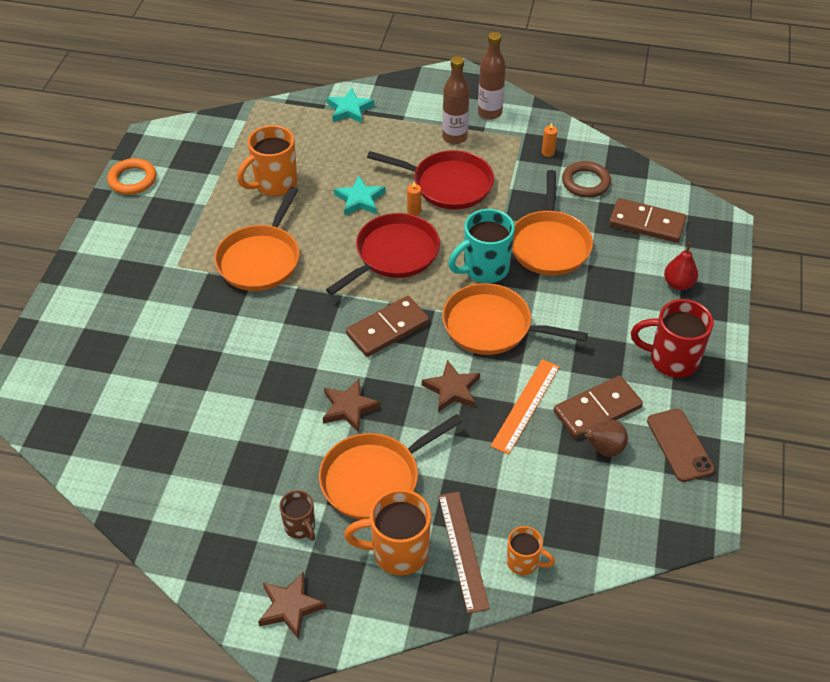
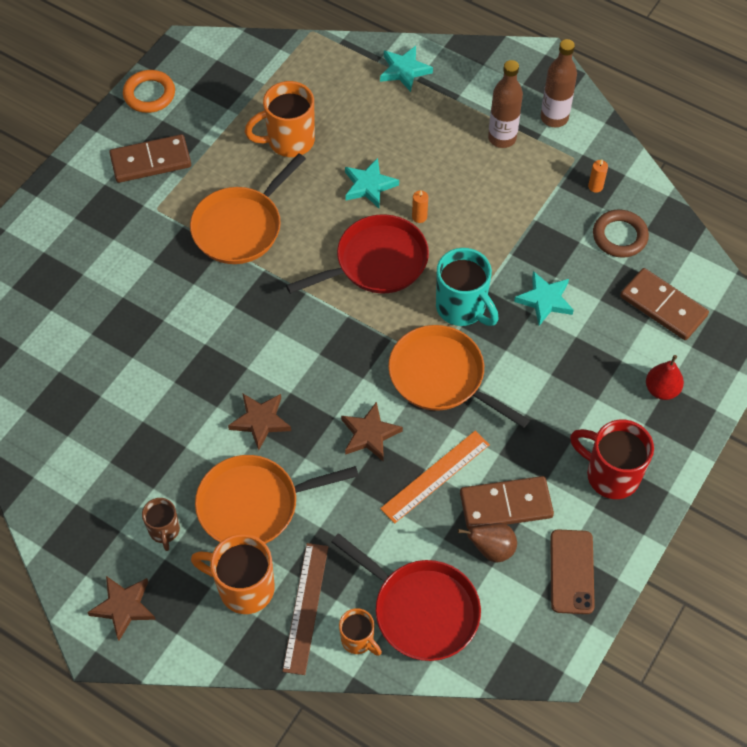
camera: 20 degrees right, 10 degrees up
(387, 329) = (334, 346): brown domino -> brown domino (151, 161)
(448, 184) = (470, 195): red pan -> red pan (421, 610)
(484, 269) = (462, 308): turquoise mug -> turquoise mug turned 120 degrees counterclockwise
(549, 244) = (545, 300): orange pan -> turquoise star

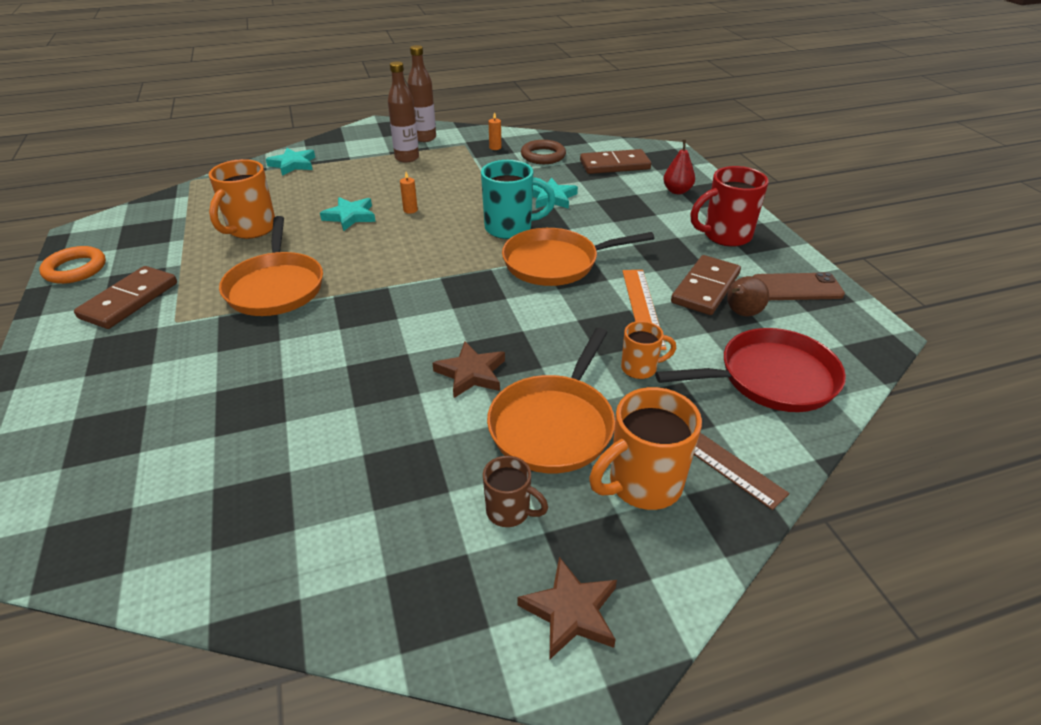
camera: 50 degrees left, 20 degrees down
(358, 640) = (774, 434): orange mug -> orange mug (640, 368)
(369, 434) = (563, 320): brown star -> none
(377, 262) = (416, 243): red pan -> none
(571, 571) = (796, 287): brown phone -> brown phone turned 45 degrees counterclockwise

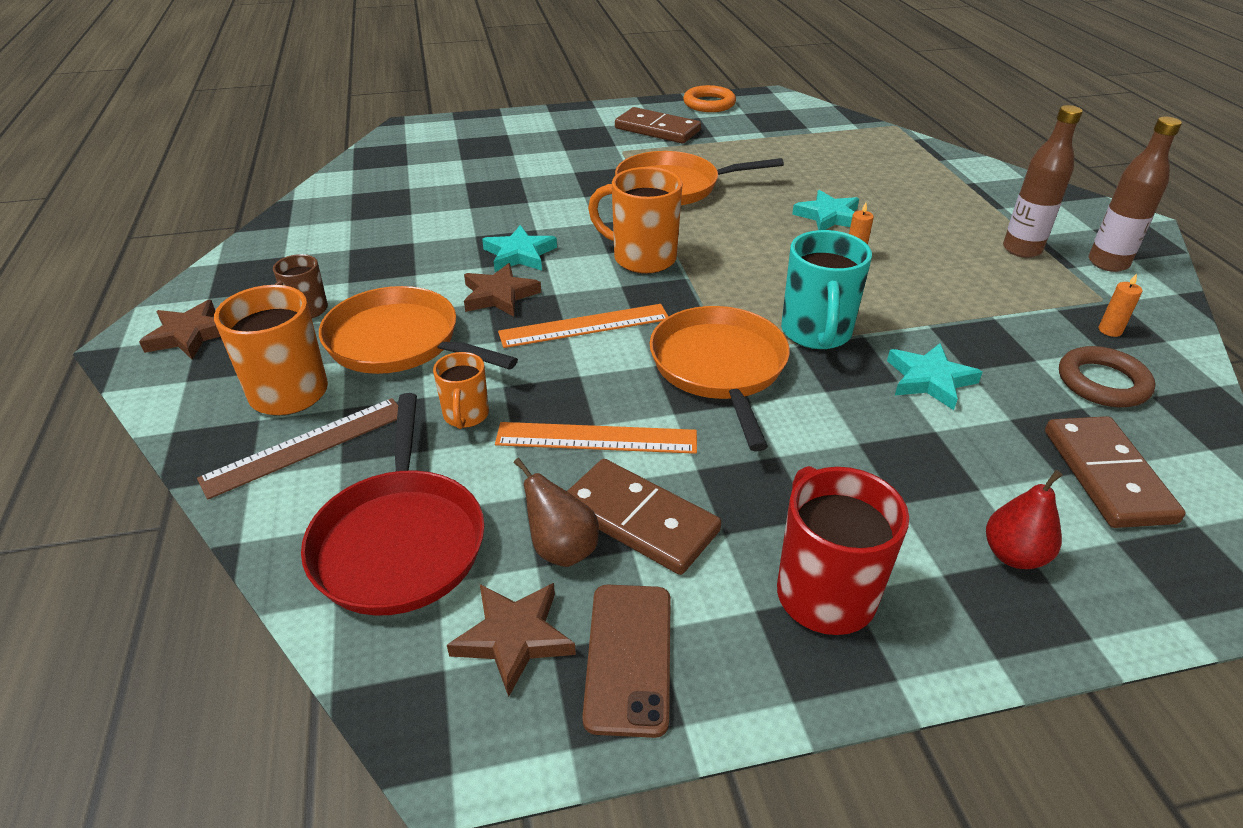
camera: 95 degrees right, 0 degrees up
(251, 229) = (788, 165): orange mug -> orange mug (641, 258)
(293, 164) = (960, 173): turquoise star -> turquoise star (519, 254)
(514, 322) = (584, 326): none -> orange ruler
(809, 324) = (514, 637): none -> brown star

